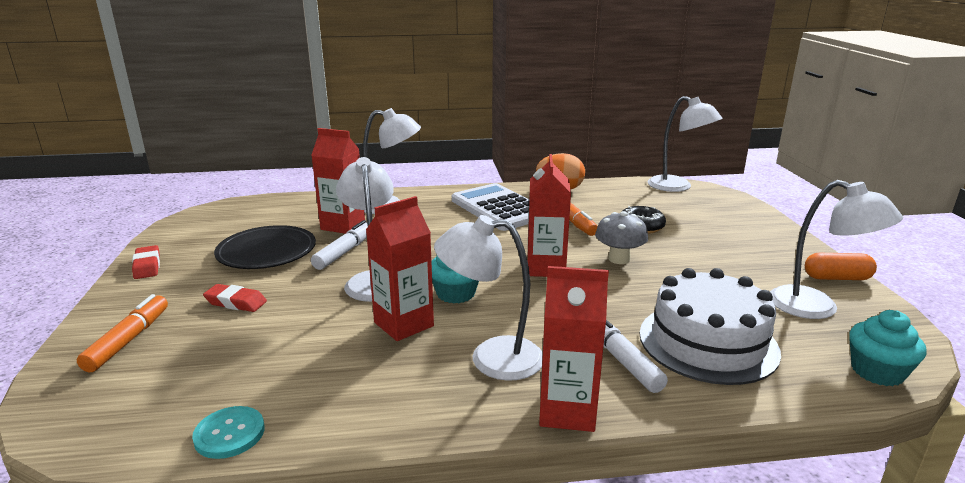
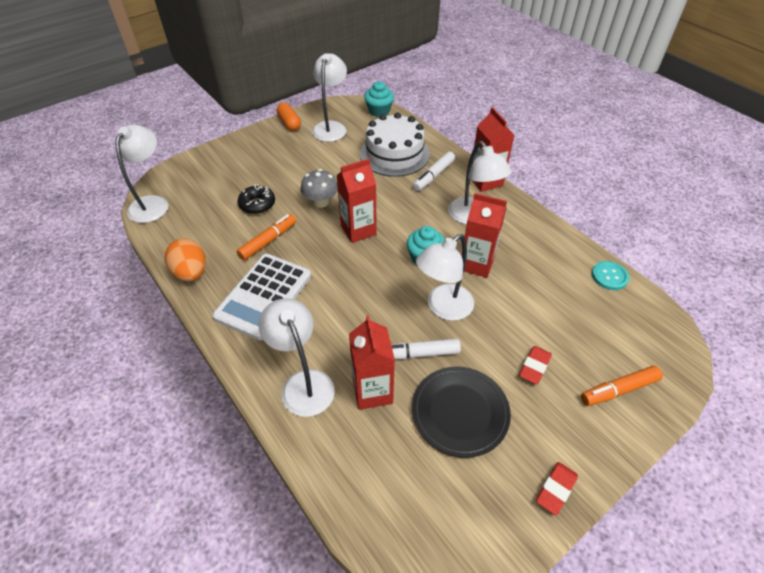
camera: 120 degrees left, 25 degrees up
(236, 302) = (534, 367): red eraser -> red eraser turned 45 degrees clockwise

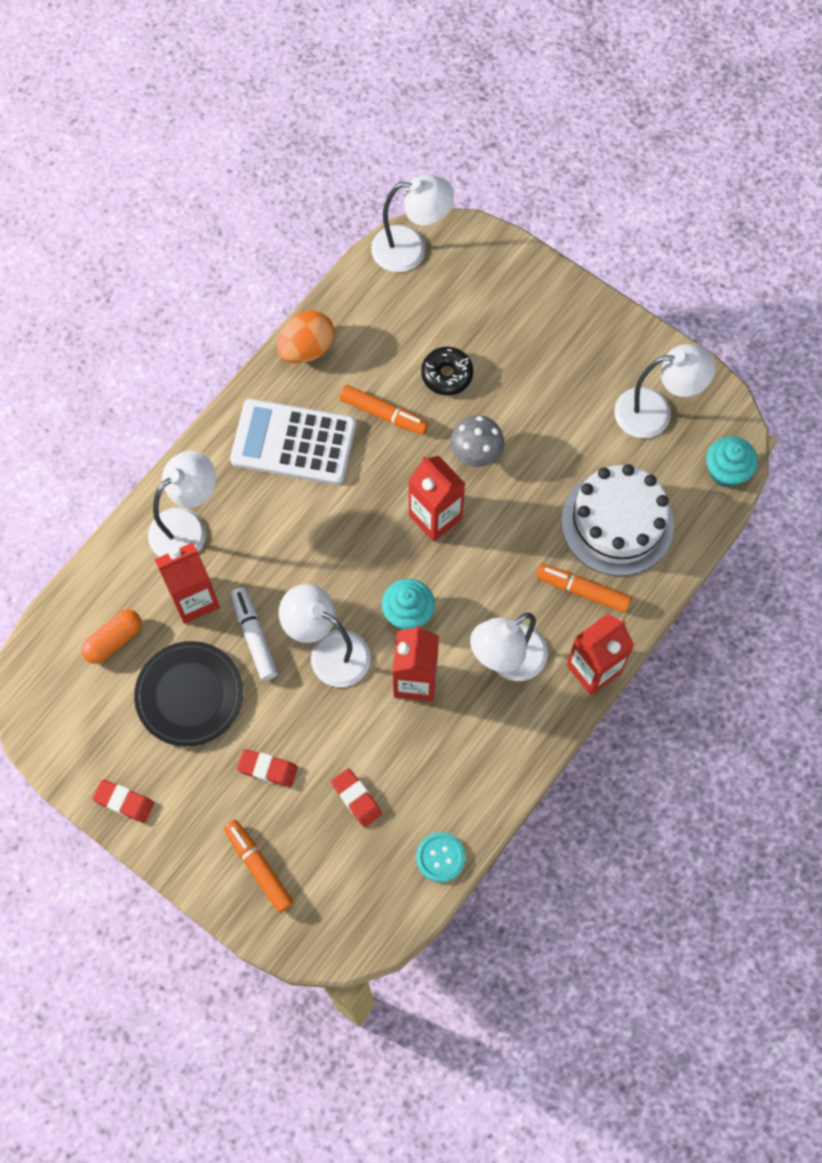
camera: 75 degrees right, 20 degrees up
(289, 123) = (644, 349): orange capsule -> orange capsule (114, 640)
(433, 176) = (582, 590): white marker -> orange marker
(563, 314) = (356, 798): none -> red eraser

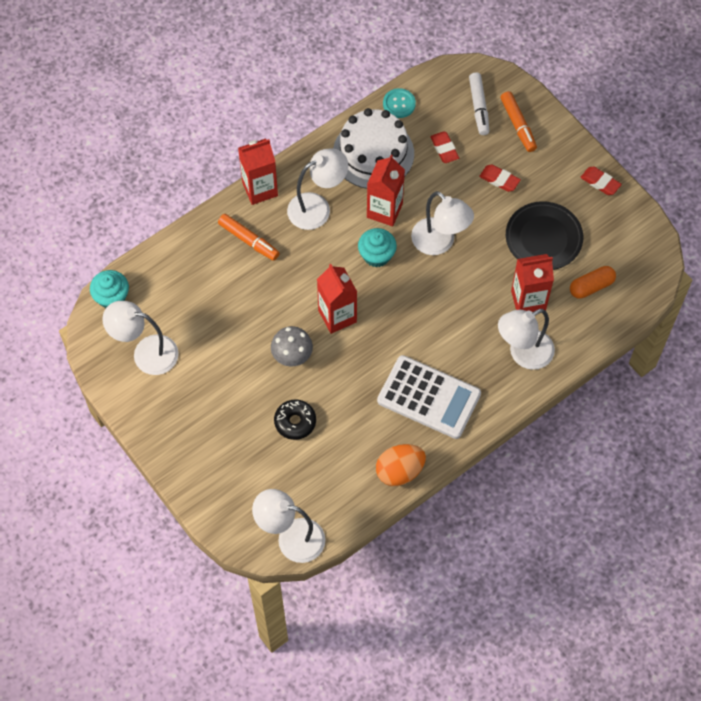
camera: 165 degrees left, 5 degrees down
(254, 636) = (490, 265): white marker -> white marker (478, 107)
(383, 414) = (353, 403): orange marker -> none
(617, 523) = (206, 280): white cake -> white cake (373, 153)

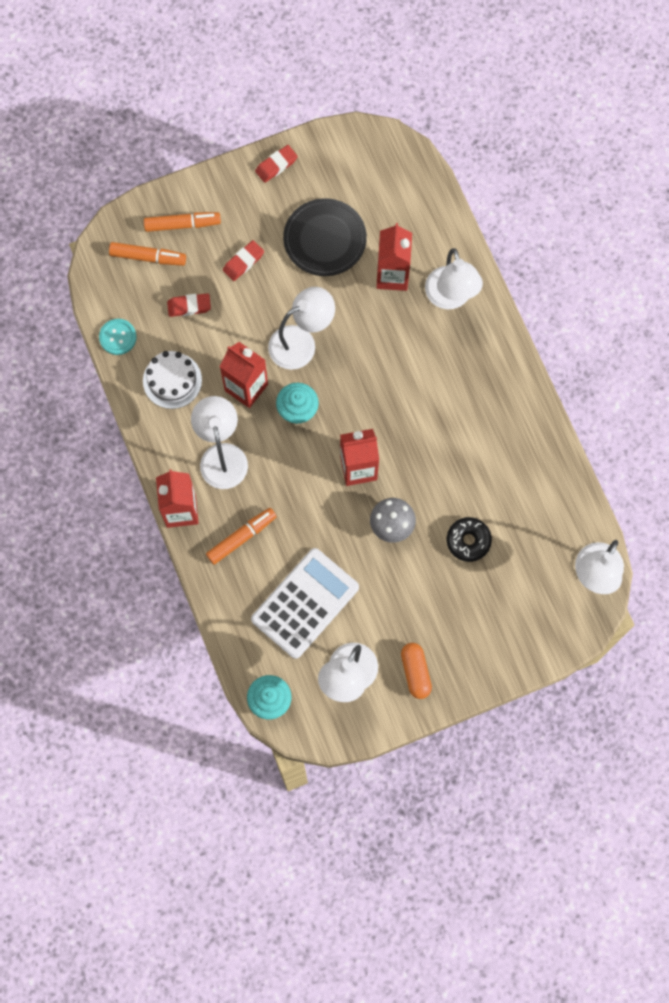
camera: 75 degrees left, 10 degrees up
(373, 153) = (172, 380): white cake -> white cake, size x0.64
(399, 471) = (548, 452): orange egg -> none
(429, 397) = (475, 402): white calculator -> white calculator (305, 603)
(478, 107) = (148, 257): white marker -> orange marker
(591, 286) = (393, 211): orange capsule -> orange capsule (415, 672)

